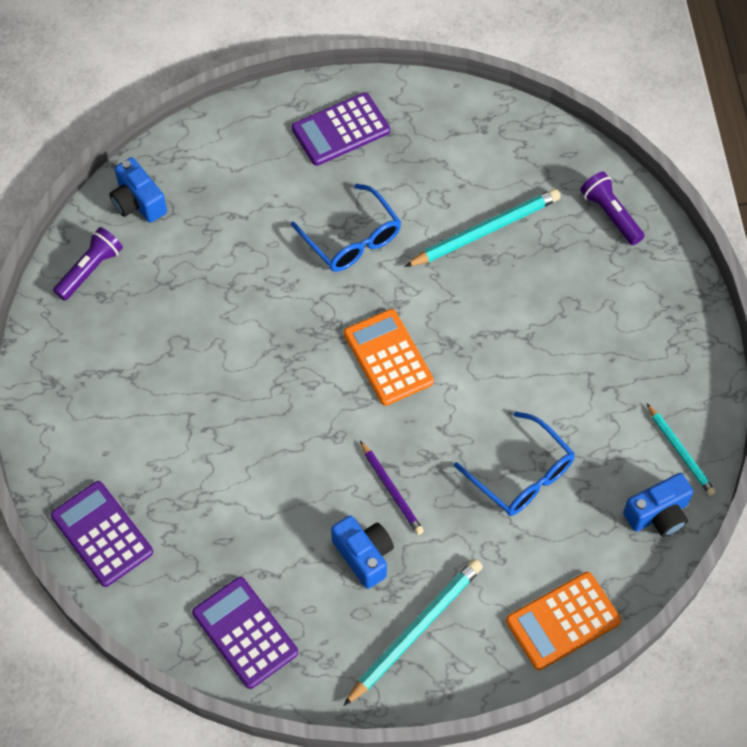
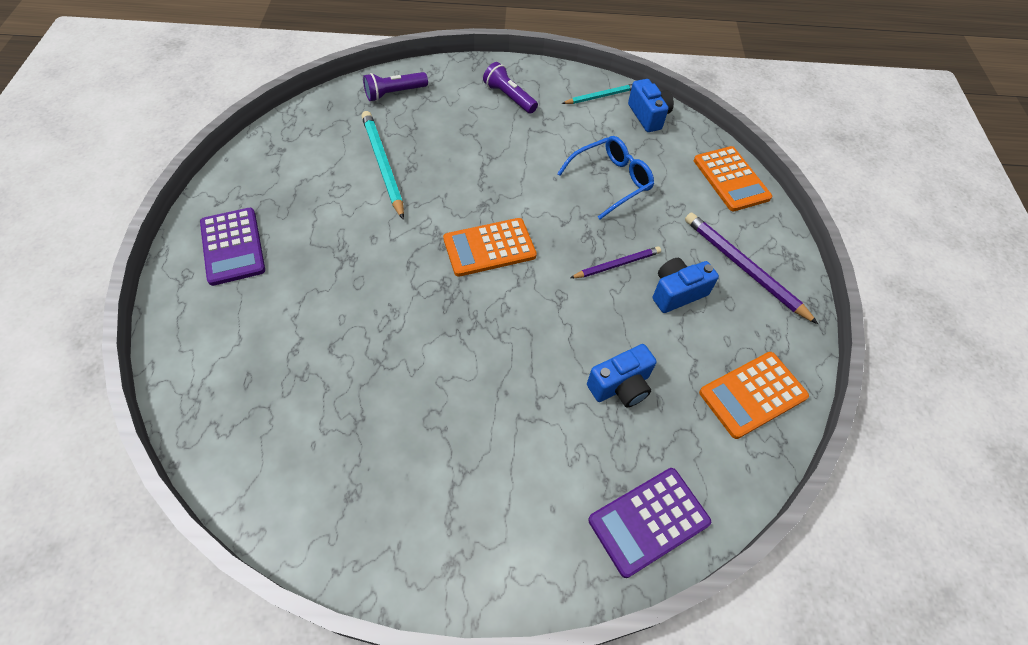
camera: 85 degrees left, 5 degrees down
(90, 269) = (311, 505): purple flashlight -> purple flashlight (509, 97)
(138, 202) = (239, 442): blue camera -> blue camera (620, 386)
(245, 633) = (752, 394): purple calculator -> orange calculator
(352, 239) = (358, 255): blue glasses -> none
(415, 631) = (744, 268): turquoise pencil -> purple pencil

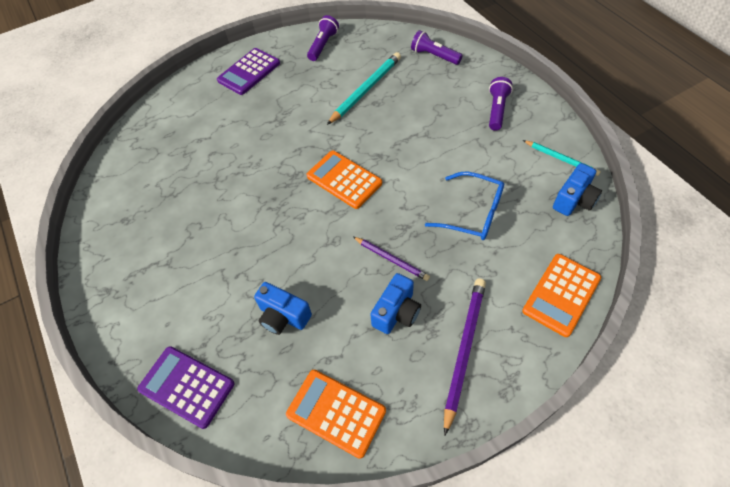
camera: 65 degrees right, 0 degrees up
(272, 161) = (323, 45): none -> purple flashlight
(677, 293) = (396, 312): blue camera -> blue camera turned 90 degrees clockwise

